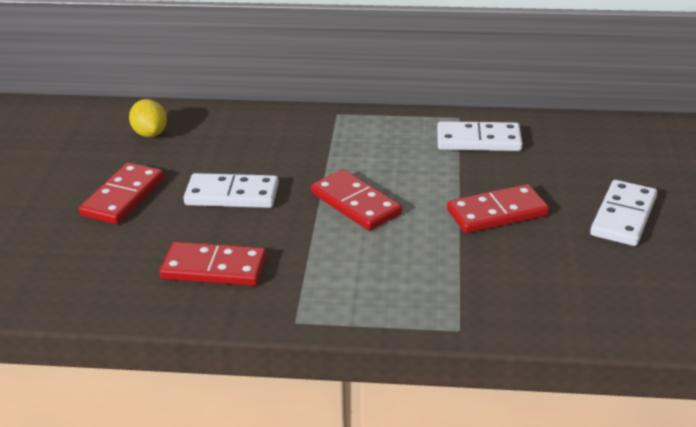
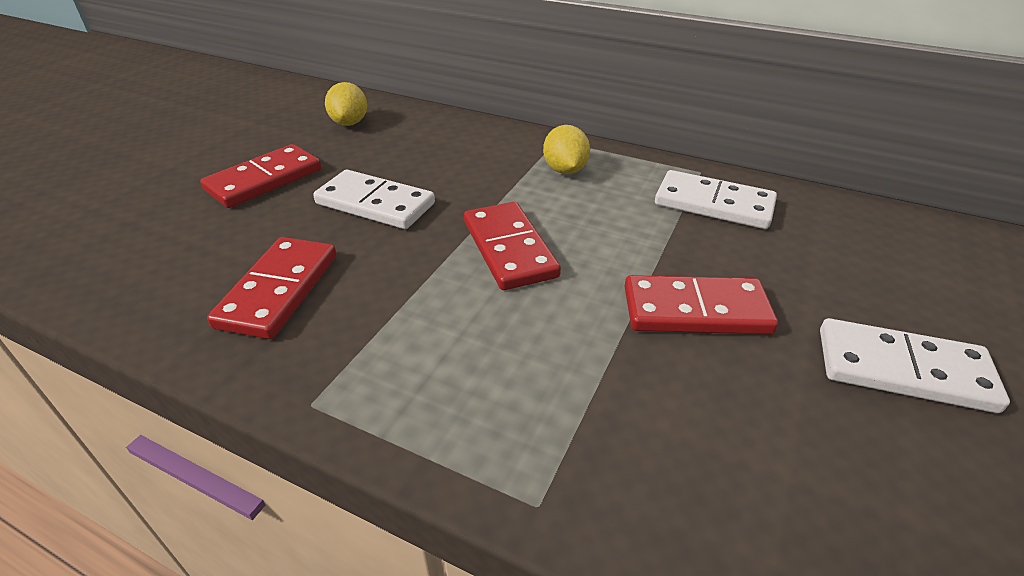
camera: 20 degrees right, 5 degrees up
(214, 268) = (279, 290): red domino -> red domino turned 75 degrees clockwise
(359, 137) = (565, 170): none -> yellow lemon
(623, 216) = (903, 369): white domino -> white domino turned 60 degrees clockwise

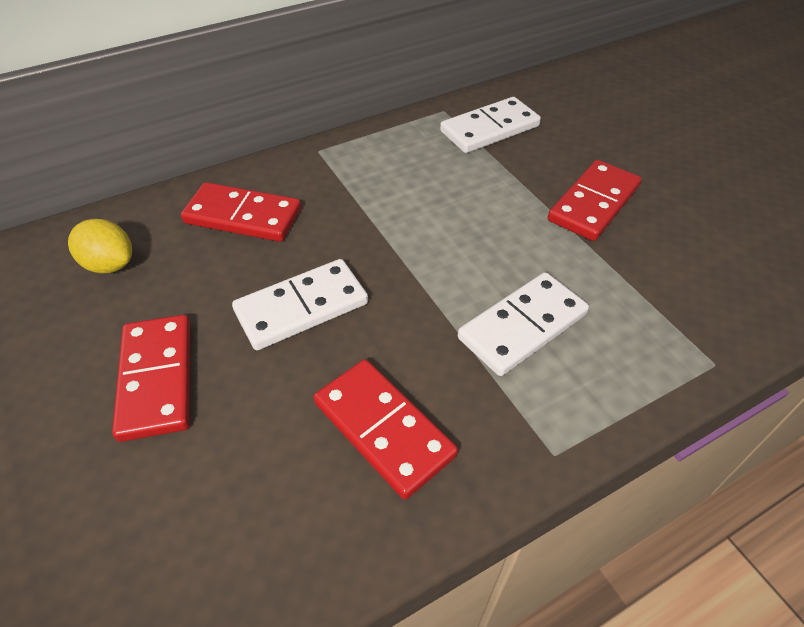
camera: 55 degrees left, 10 degrees up
(509, 249) = (452, 254): red domino -> red domino (243, 216)
(565, 170) = (371, 170): yellow lemon -> none
(903, 369) = (694, 160): white domino -> white domino (522, 326)

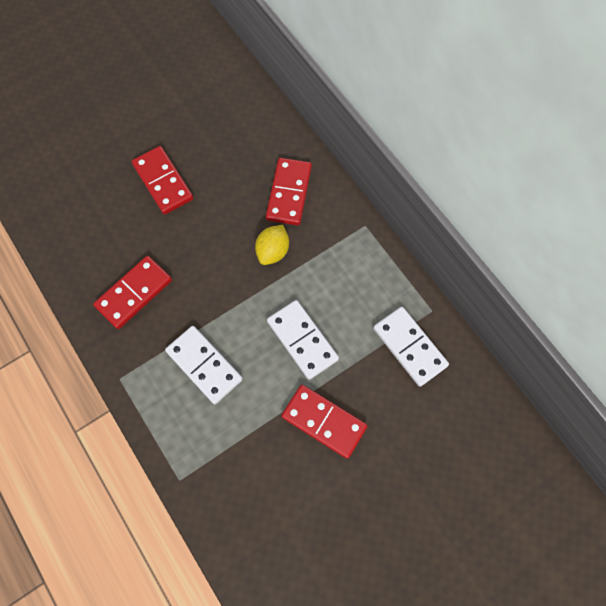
camera: 85 degrees right, 20 degrees up
(110, 264) = (241, 134): yellow lemon -> yellow lemon (273, 251)
(156, 379) = (163, 182): red domino -> red domino turned 75 degrees clockwise
(301, 307) = (214, 241): white domino -> white domino (302, 340)

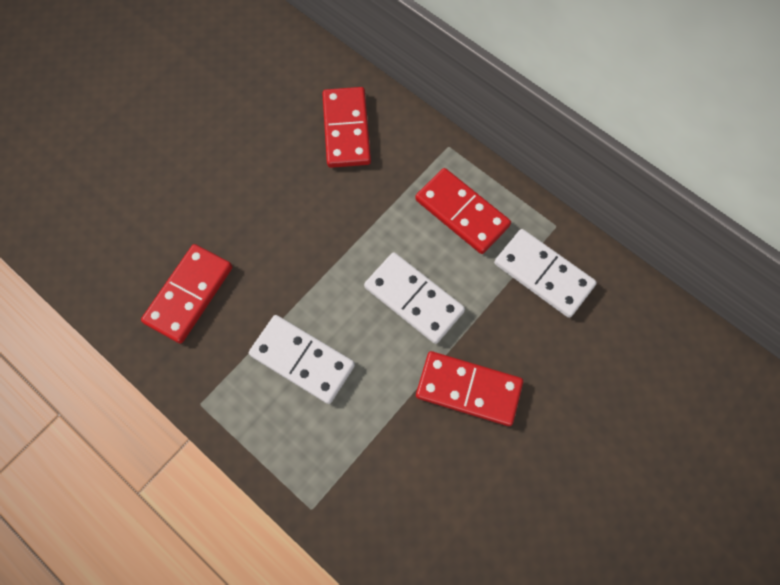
camera: 15 degrees left, 0 degrees up
(163, 182) = (188, 151): red domino -> red domino (462, 212)
(273, 251) = (347, 202): yellow lemon -> none

